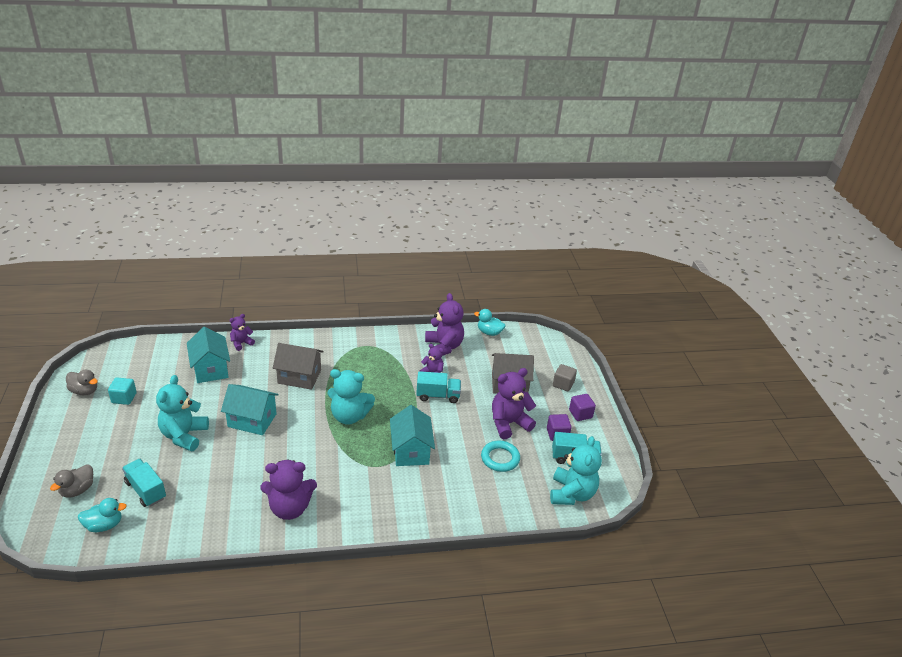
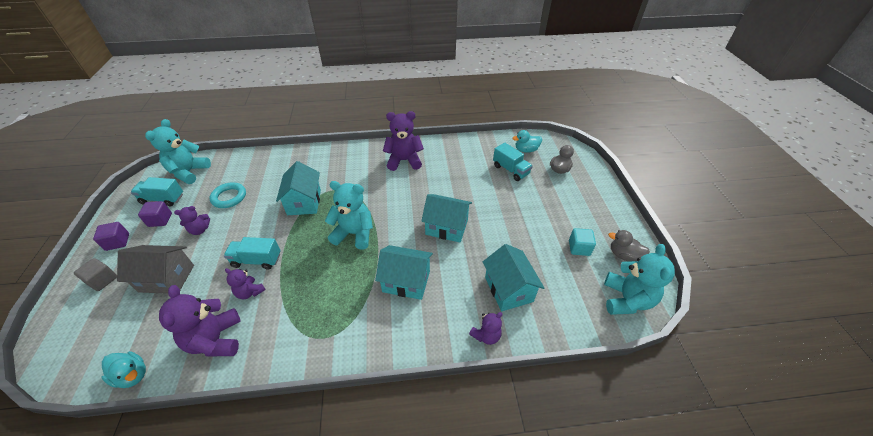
camera: 175 degrees left, 10 degrees up
(184, 435) = (502, 211): turquoise teddy bear -> turquoise teddy bear (626, 299)
(299, 377) = (406, 281): grey house -> turquoise house
(509, 423) = (200, 230): purple teddy bear -> purple teddy bear, size x0.55

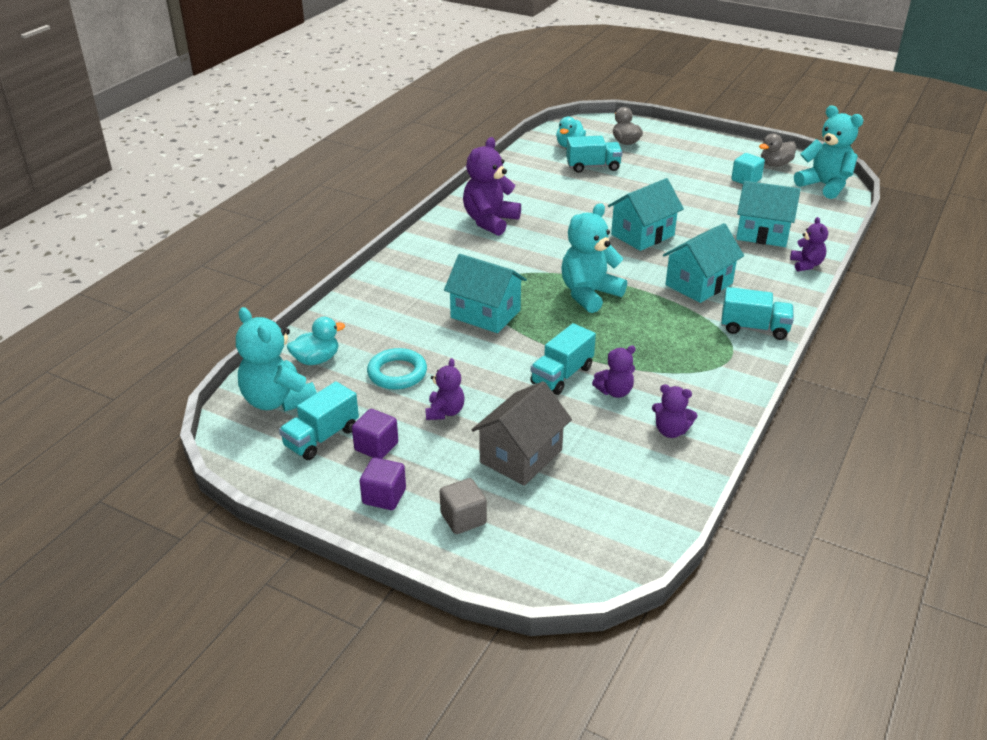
camera: 55 degrees left, 10 degrees down
(132, 375) = (673, 505): turquoise duck -> turquoise duck (316, 360)
(216, 340) = (671, 431): purple teddy bear -> purple teddy bear, size x0.55
(368, 337) = (754, 328): none -> turquoise truck

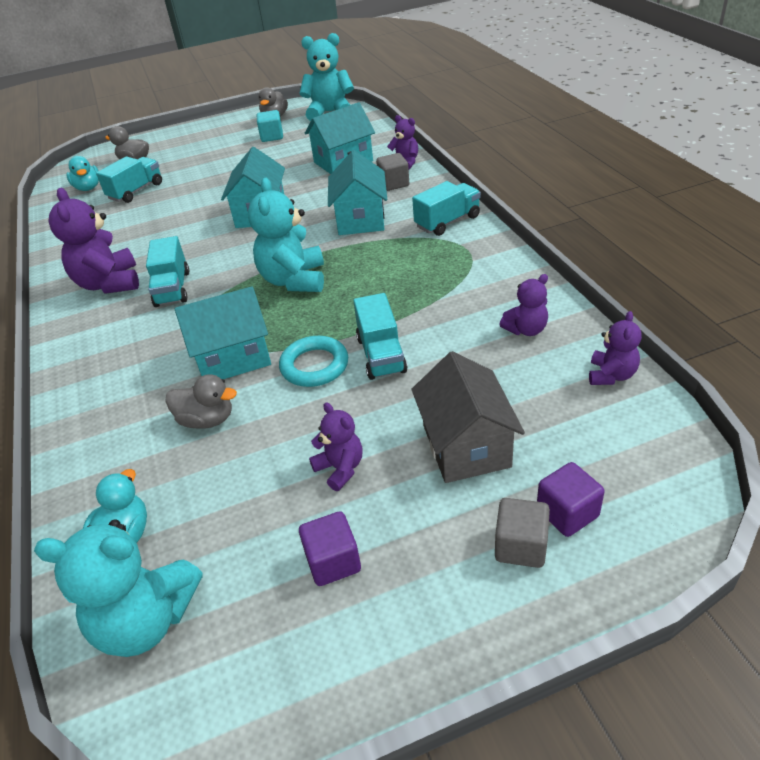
camera: 45 degrees left, 5 degrees up
(321, 437) = (262, 609): turquoise truck -> turquoise truck (172, 288)
(384, 496) = (423, 602): purple cube -> purple cube (567, 513)
(397, 373) = (235, 474): turquoise ring -> turquoise ring (314, 365)
(424, 336) = (207, 420): none -> grey duck
(615, 391) = (440, 334): purple teddy bear -> purple teddy bear (611, 375)
(768, 275) = (393, 184): none -> grey cube

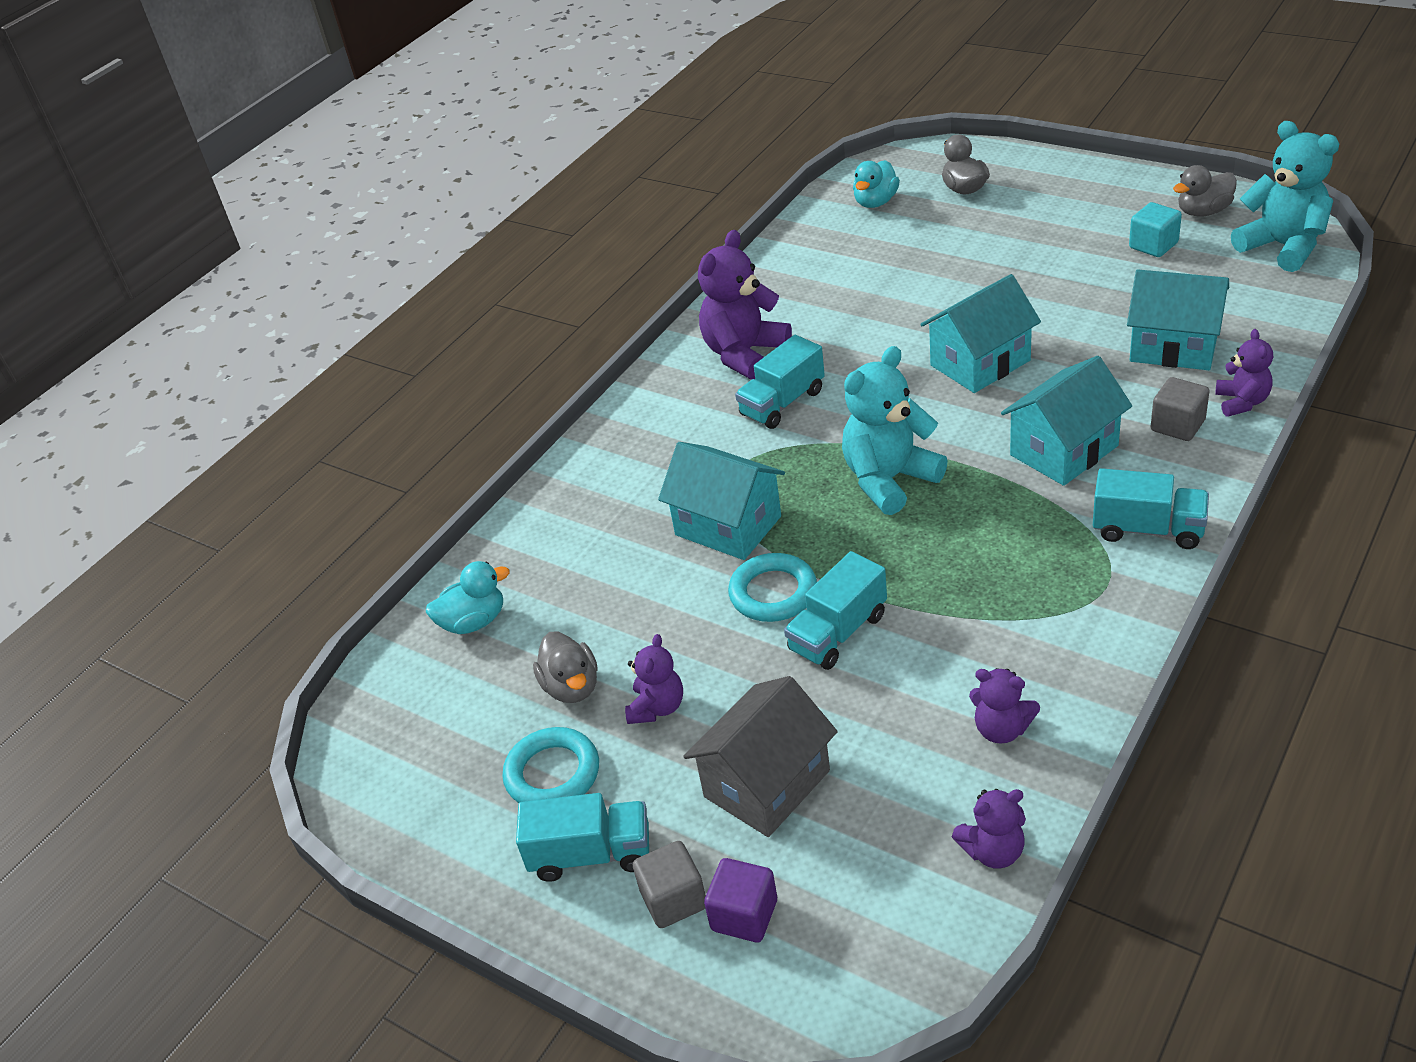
camera: 55 degrees right, 0 degrees up
(136, 191) = (910, 239): turquoise truck -> turquoise truck (591, 854)
(146, 620) = (415, 697): turquoise teddy bear -> none
(207, 420) = (634, 571): grey duck -> grey duck (572, 687)
(333, 562) = (552, 774): purple cube -> turquoise ring

